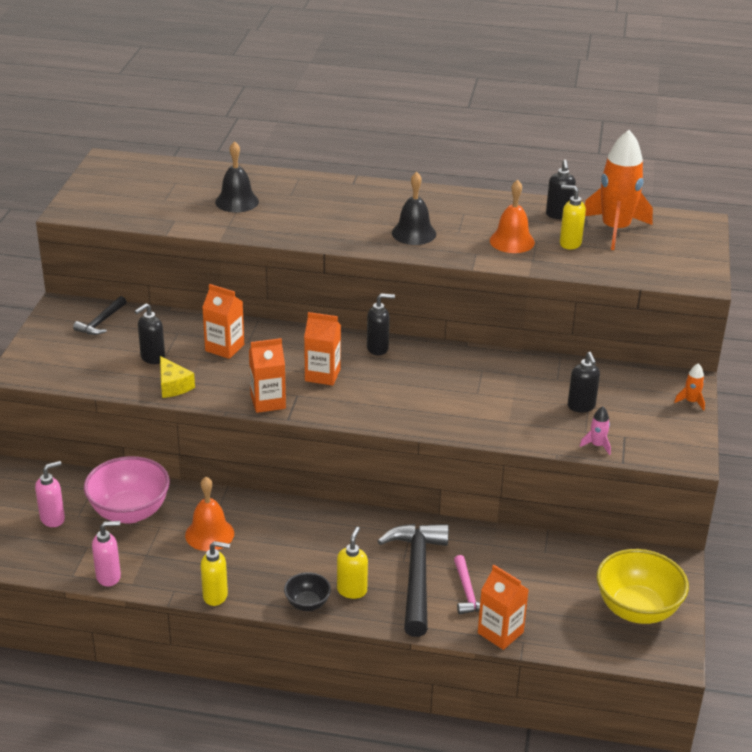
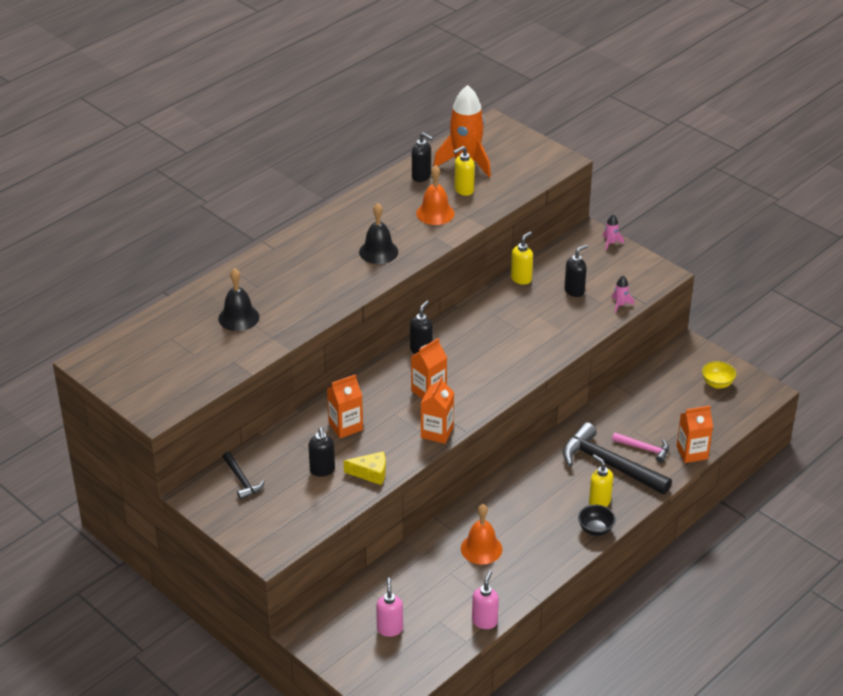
camera: 55 degrees left, 5 degrees up
(130, 512) = (419, 582): pink bowl -> none
(216, 596) = (551, 572): yellow soap dispenser -> yellow soap dispenser (521, 279)
(581, 407) = (574, 291): black soap dispenser -> black soap dispenser turned 60 degrees counterclockwise
(637, 609) = (717, 384): yellow bowl -> yellow bowl, size x0.52
(691, 401) = (610, 243): orange rocket -> pink rocket

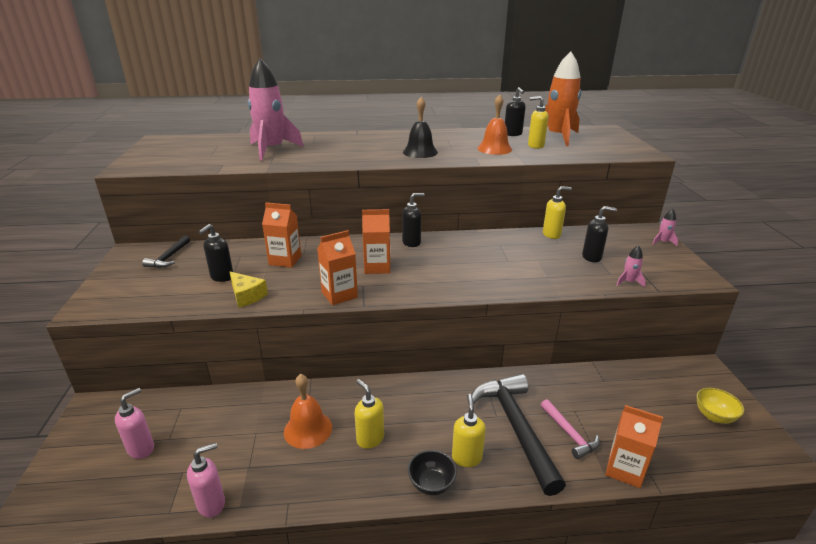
camera: 40 degrees right, 10 degrees down
(238, 317) = (272, 150): black bell -> pink rocket
(528, 528) = (370, 439): none -> yellow soap dispenser

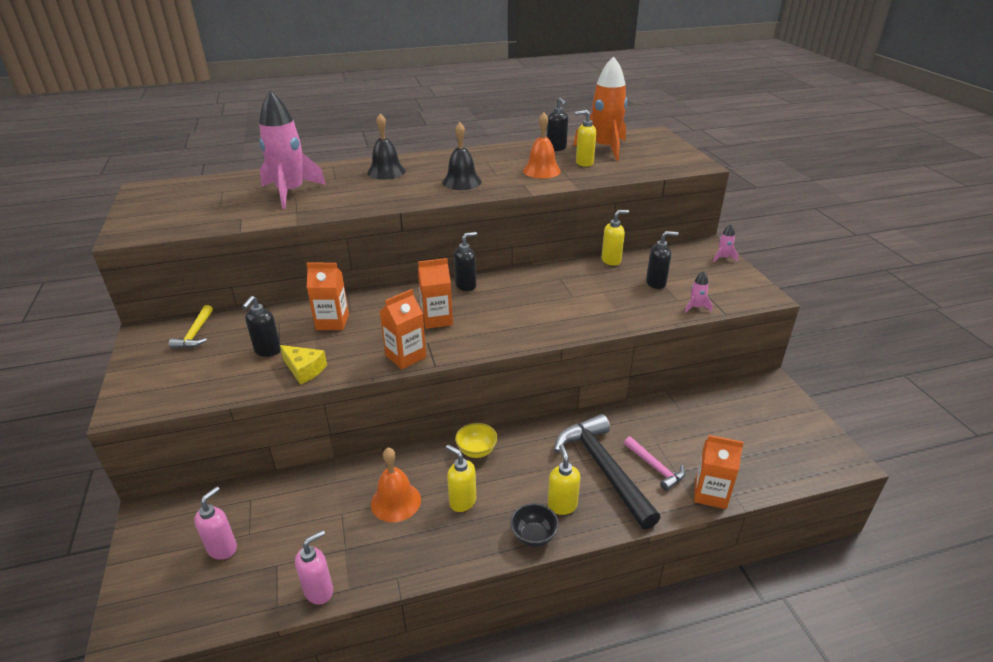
camera: 10 degrees left, 5 degrees up
(169, 257) = (195, 334): black hammer -> yellow hammer
(358, 141) = (386, 171): none -> black bell
(714, 416) = (785, 430): yellow bowl -> yellow bowl (476, 451)

